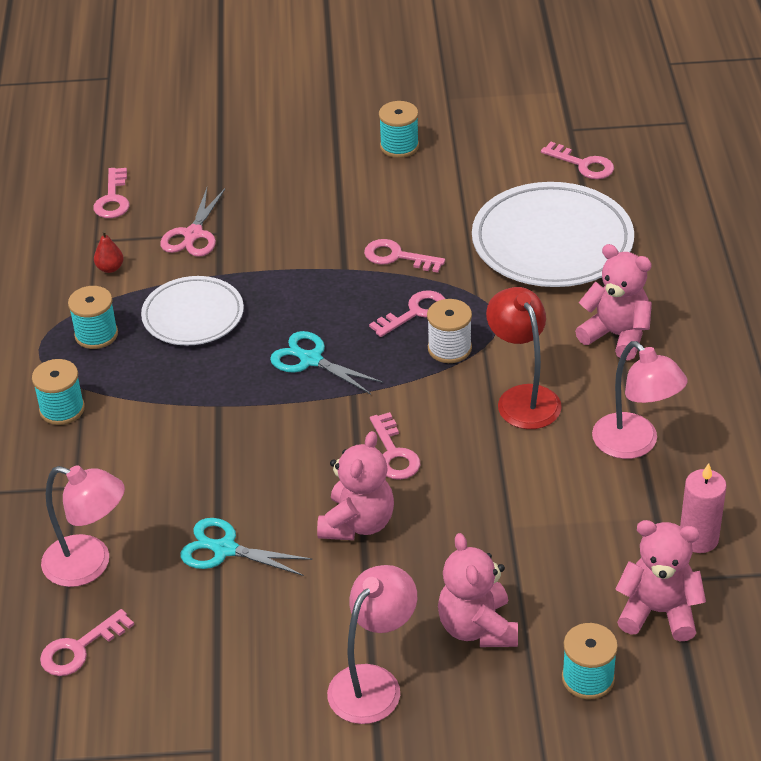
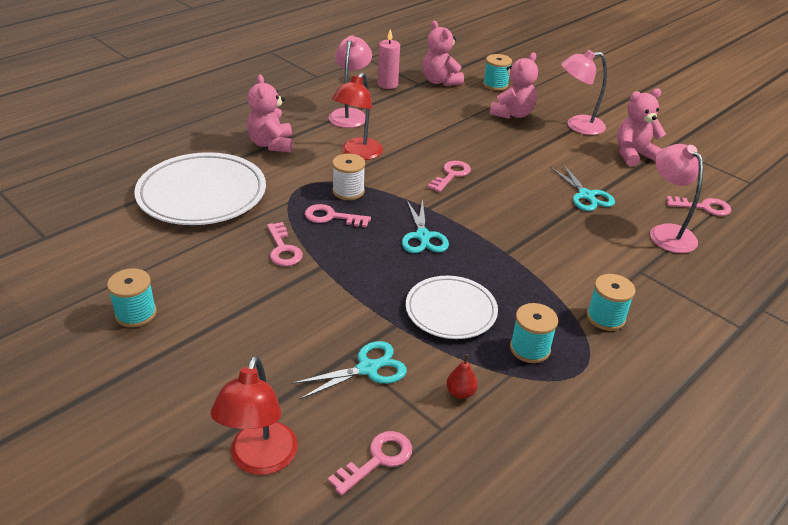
camera: 135 degrees left, 5 degrees down
(180, 151) = (260, 460): none -> red lamp
(193, 234) = (367, 368): pink scissors -> turquoise scissors
(357, 523) = (509, 165): pink teddy bear -> pink teddy bear (633, 155)
(583, 164) = (93, 215): pink key -> none

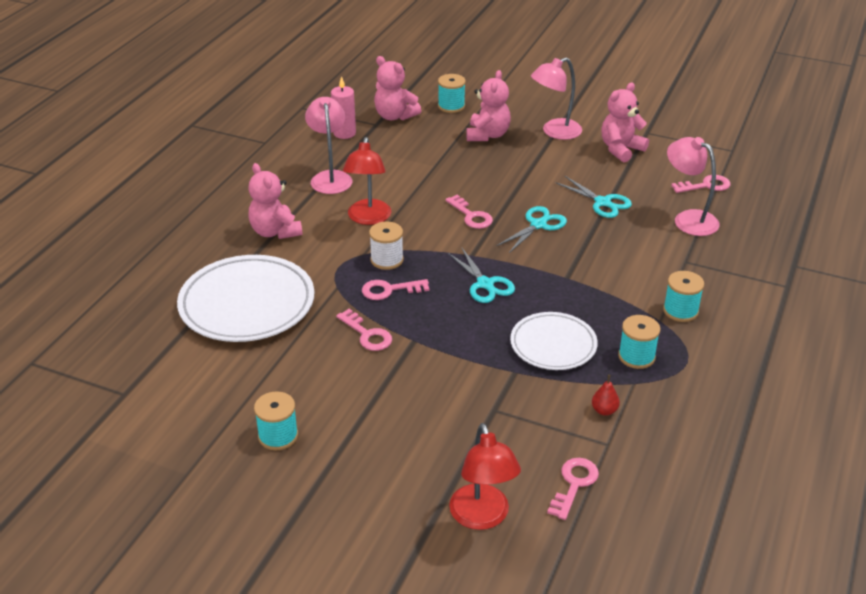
camera: 20 degrees left, 0 degrees up
(367, 368) = (517, 416): turquoise scissors -> turquoise scissors (538, 225)
(451, 175) = (471, 216): pink key -> pink key turned 135 degrees clockwise

